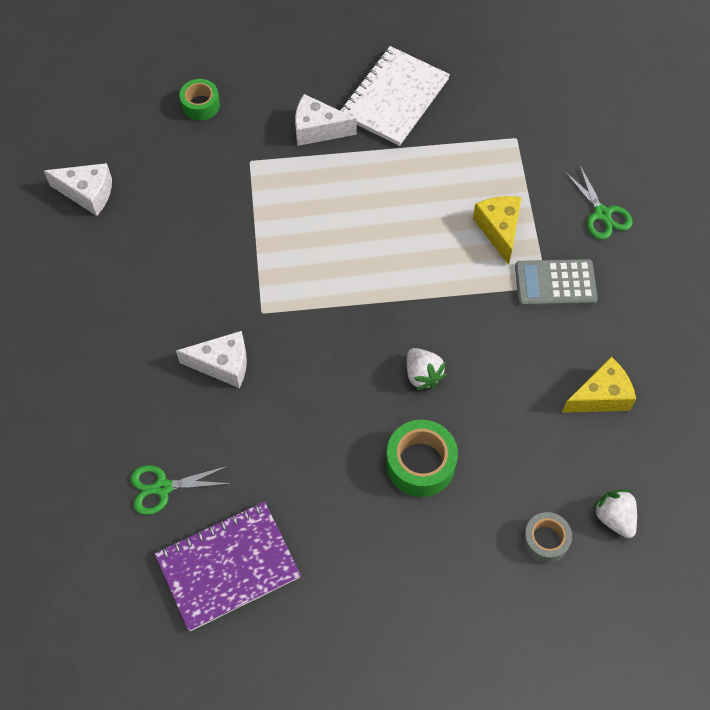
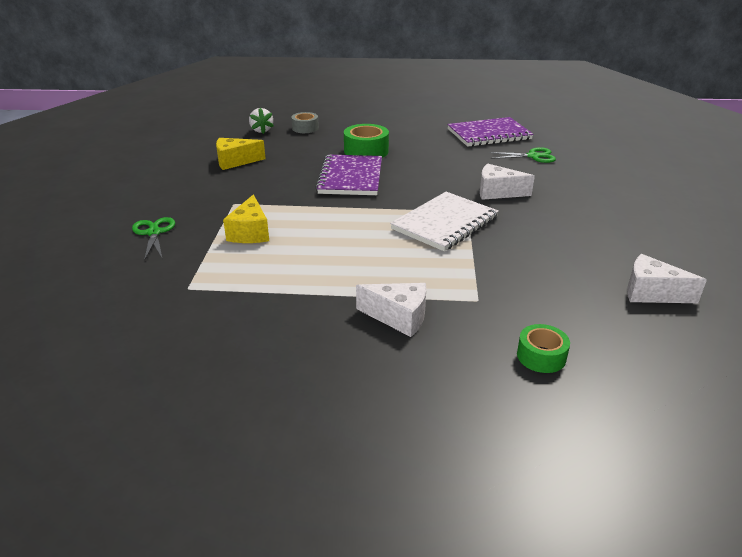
camera: 170 degrees left, 30 degrees down
(394, 98) = (300, 336): white notebook -> white notebook (445, 223)
(422, 375) = (350, 177): white strawberry -> purple notebook
(555, 283) = (226, 203): grey calculator -> none

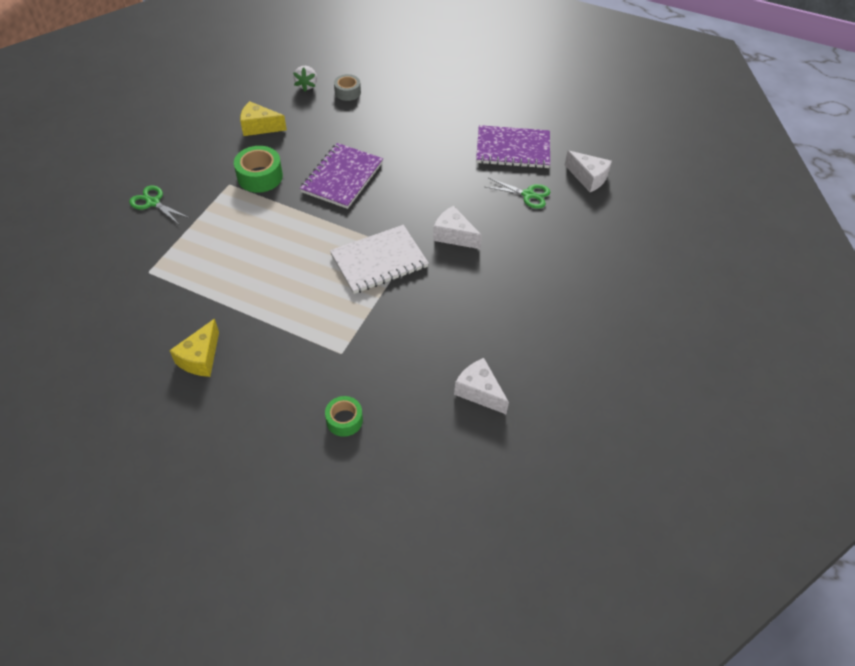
camera: 20 degrees right, 20 degrees up
(154, 233) = (153, 202): green scissors -> green scissors turned 60 degrees counterclockwise
(250, 233) = (222, 224): yellow cheese -> yellow cheese (200, 358)
(366, 151) = (380, 143): green tape -> green tape (260, 176)
(399, 317) = (273, 350): white cheese -> white cheese (588, 178)

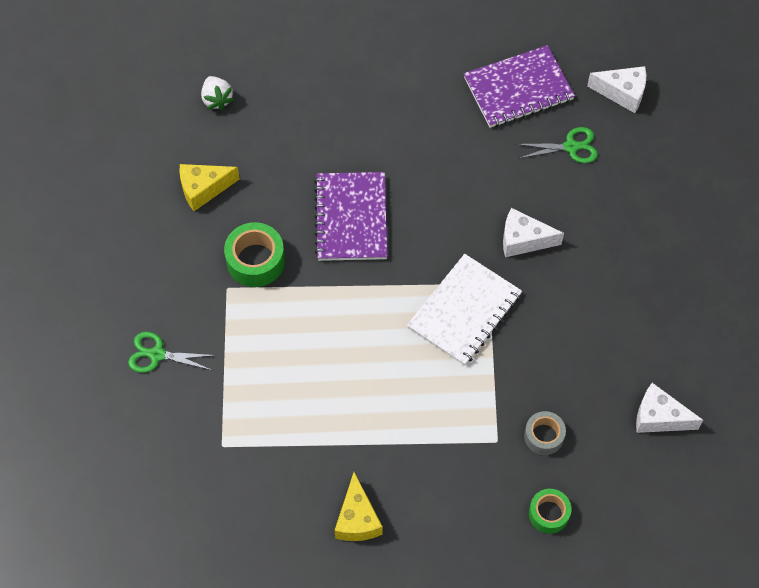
camera: 25 degrees left, 10 degrees up
(347, 92) = (274, 88): grey tape -> grey tape (544, 436)

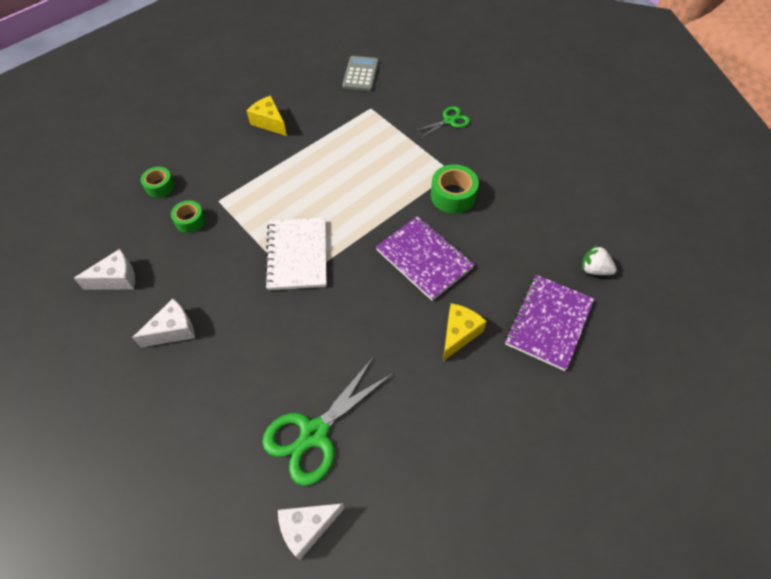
camera: 140 degrees right, 5 degrees down
(179, 514) = (360, 74): none -> grey calculator
(203, 189) = (530, 211): yellow cheese -> yellow cheese (459, 334)
(518, 89) = (400, 454): purple notebook -> purple notebook (548, 323)
(523, 240) = (294, 329): white cheese -> white cheese (173, 330)
(544, 436) = (190, 220): grey tape -> green tape
(570, 147) = (314, 433): green scissors -> green scissors, size x1.77

